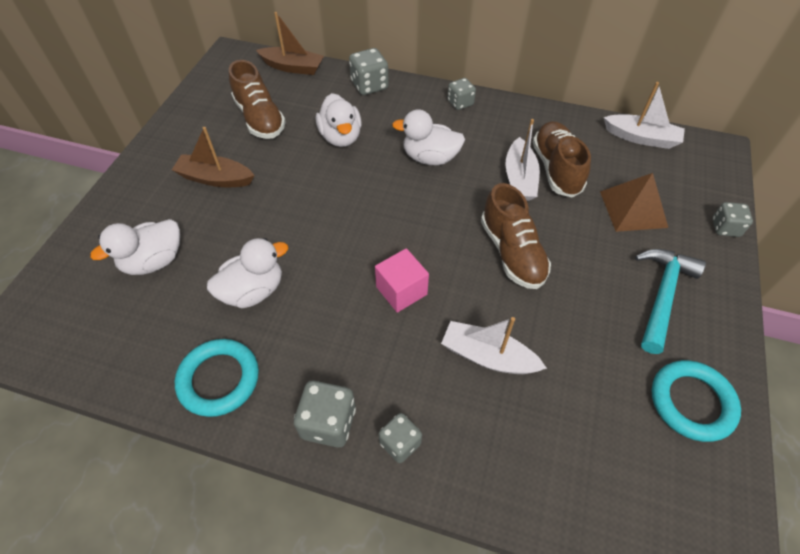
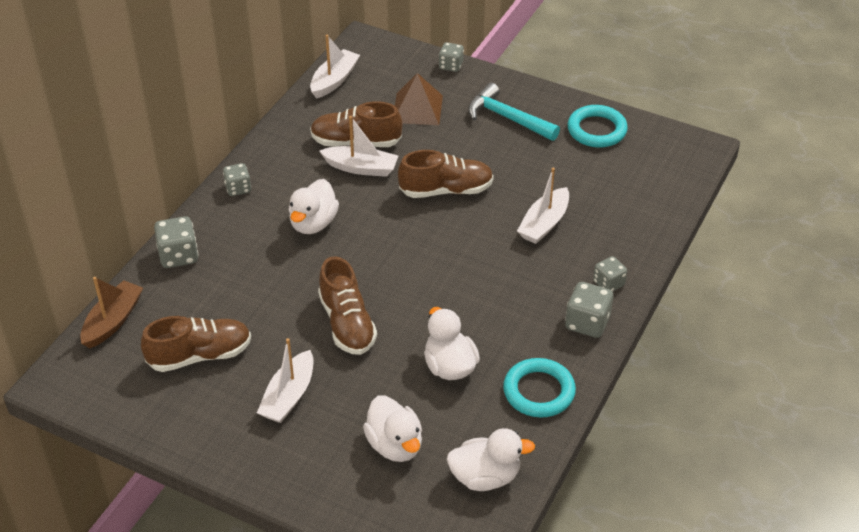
camera: 80 degrees left, 10 degrees down
(215, 178) = (289, 396): brown boat -> white boat
(304, 202) = (347, 323): none -> brown shoe
(341, 137) = (258, 287): white duck -> white duck (485, 477)
(401, 290) = (471, 265): pink cube -> none

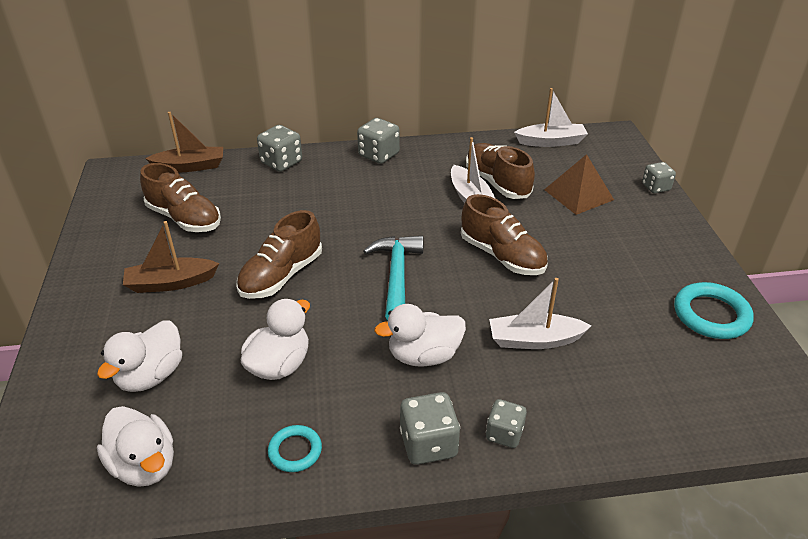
camera: 55 degrees right, 5 degrees down
(238, 188) = (379, 155): grey dice -> grey dice, size x1.50
(289, 396) = (171, 283): white boat -> brown boat
(313, 223) = (380, 205): white duck -> white duck (423, 355)
(507, 118) = (641, 249): turquoise hammer -> turquoise hammer (397, 276)
(539, 391) = (295, 451): turquoise ring -> turquoise ring, size x0.60

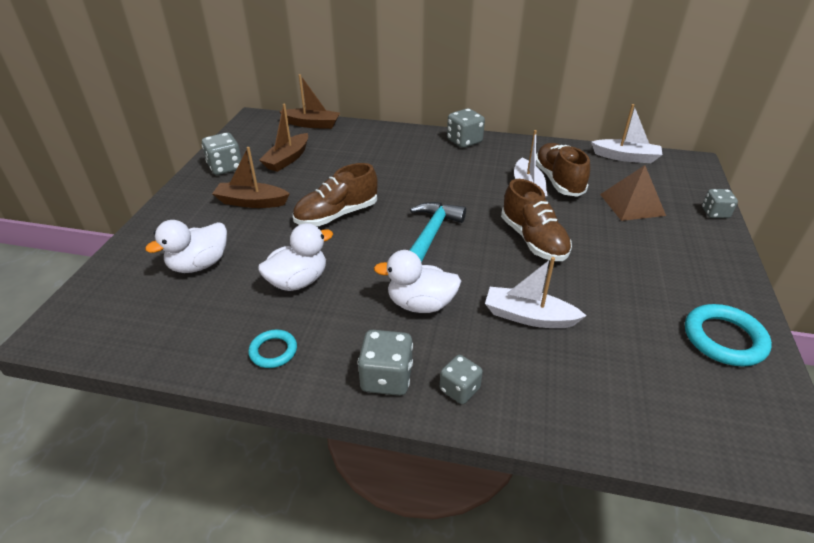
camera: 20 degrees right, 0 degrees up
(144, 465) = (157, 328): white duck -> none
(184, 218) = (287, 159): brown shoe -> brown boat
(281, 162) = (382, 133): grey dice -> grey dice (225, 167)

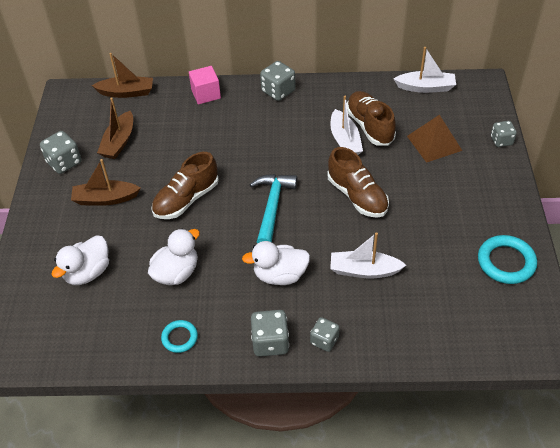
camera: 10 degrees left, 10 degrees up
(389, 134) = (206, 94): none -> pink cube

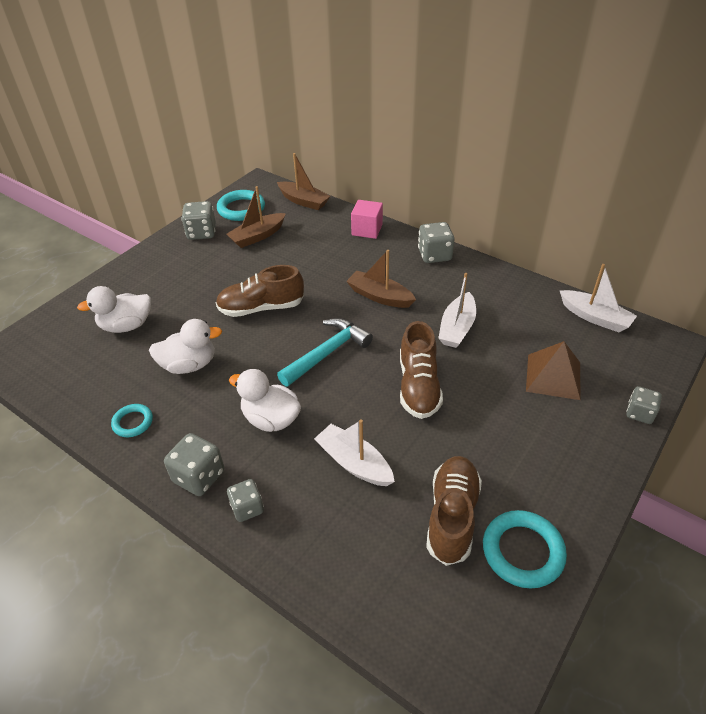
camera: 35 degrees right, 5 degrees down
(77, 124) = (241, 209): none -> turquoise ring
(105, 199) = (201, 275): brown boat -> brown boat (380, 296)
(369, 126) = (496, 327): brown shoe -> brown shoe (452, 516)

